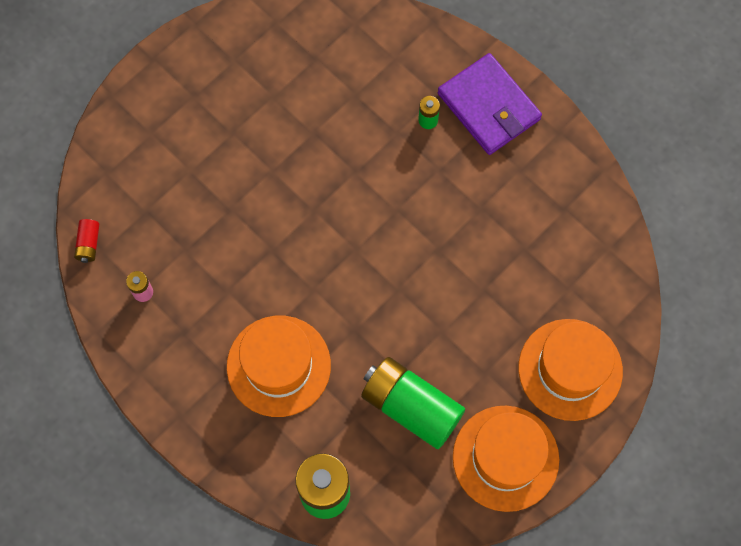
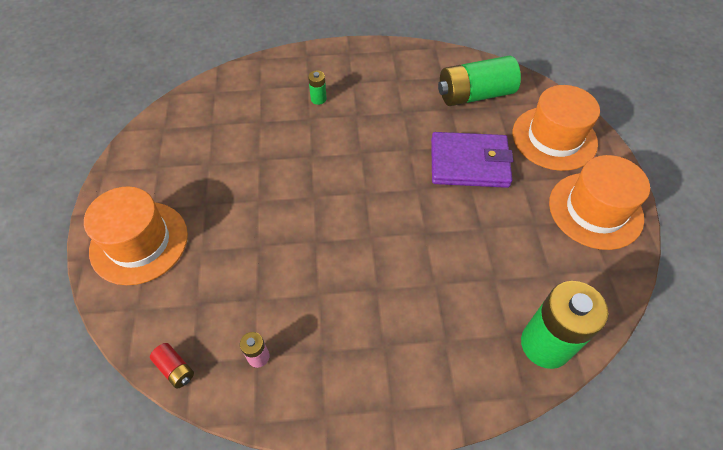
camera: 50 degrees left, 15 degrees down
(278, 366) = (411, 301): orange hat -> orange hat (139, 242)
(411, 406) = (514, 238): green battery -> green battery (474, 95)
(488, 107) = (342, 68): purple wallet -> purple wallet (469, 163)

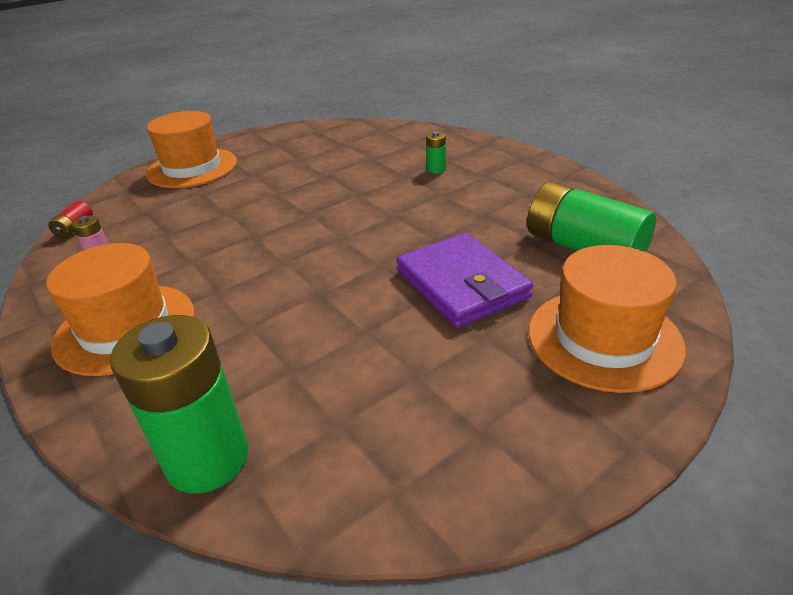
camera: 60 degrees right, 20 degrees down
(595, 210) = (509, 432): orange hat -> orange hat (125, 328)

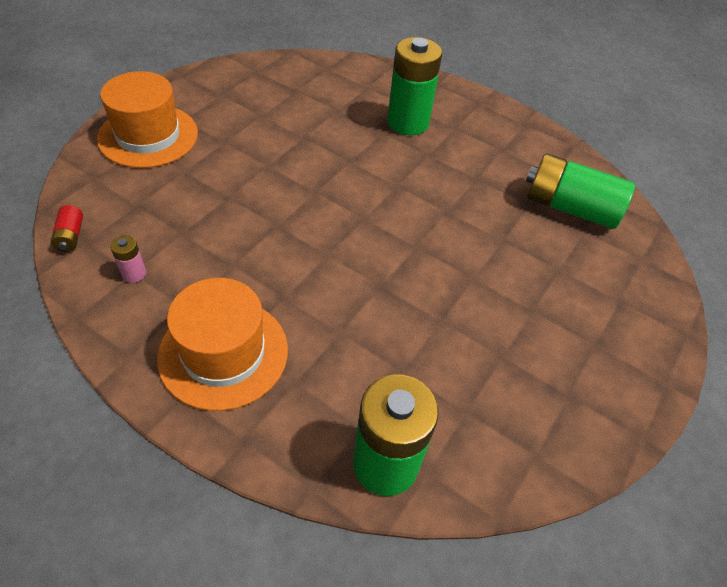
camera: 25 degrees left, 15 degrees up
(436, 169) = (408, 122): green battery -> green battery, size x2.31
(461, 284) = (493, 259): purple wallet -> none
(604, 338) = (617, 298): orange hat -> none

